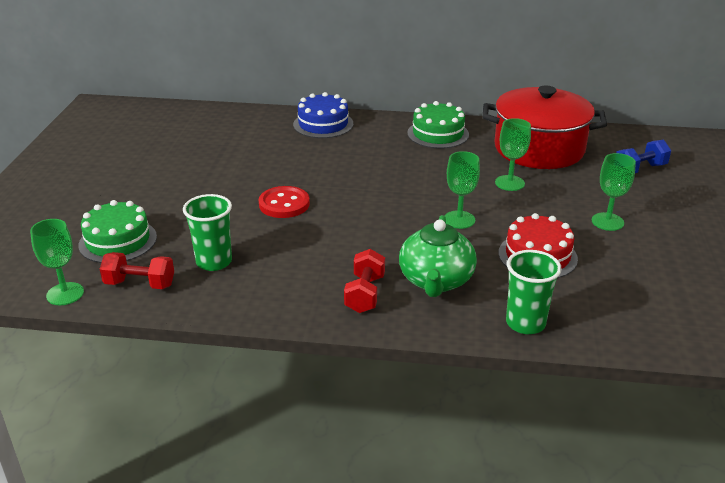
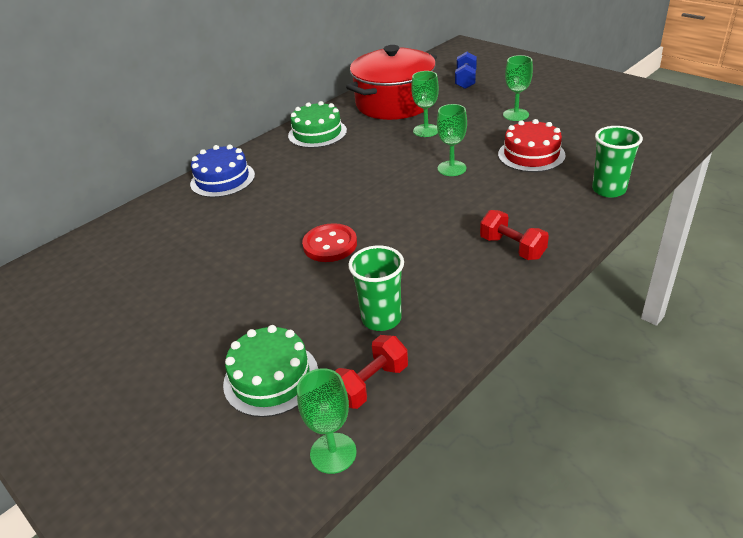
camera: 50 degrees left, 5 degrees up
(436, 281) = (524, 208): green teapot -> none

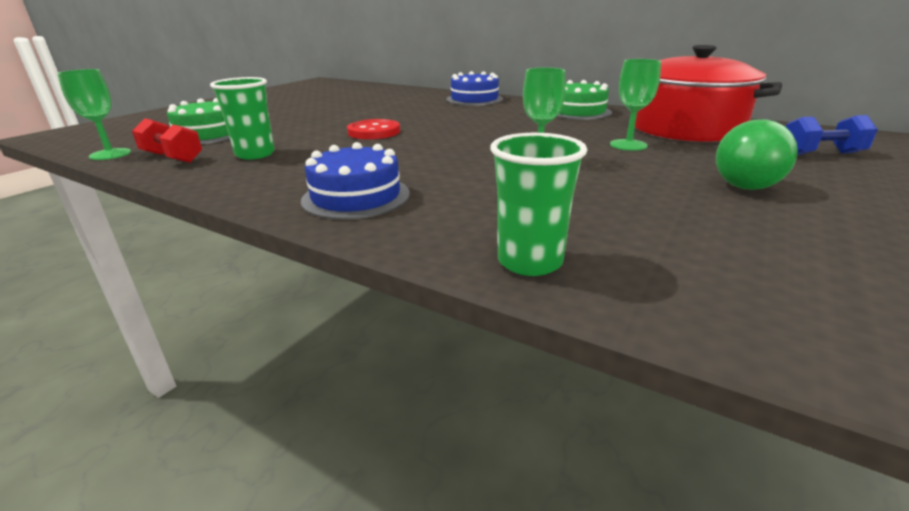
camera: 75 degrees right, 10 degrees down
(512, 248) = (356, 197): red dumbbell -> blue cake
(516, 115) = (745, 187): green goblet -> green ball
(531, 155) = (613, 201): red cake -> none

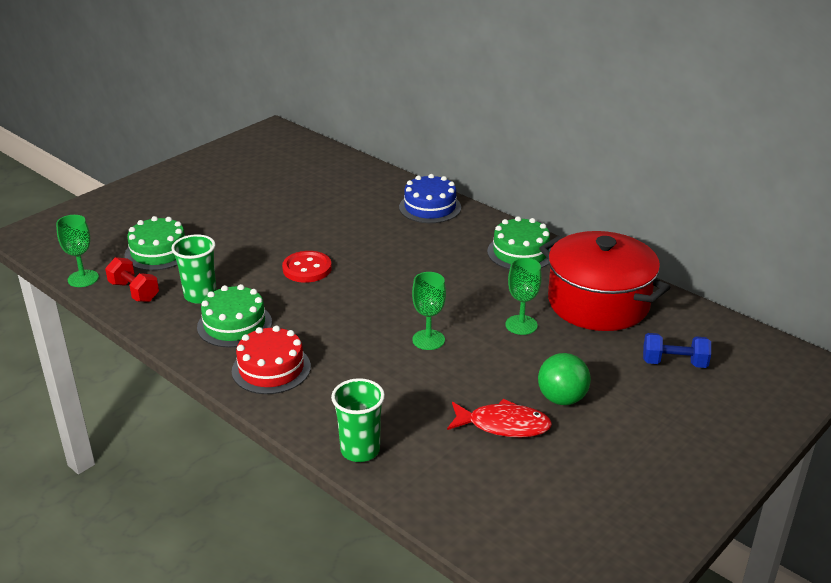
camera: 10 degrees right, 5 degrees up
(299, 169) = (234, 324): none -> green cake
(356, 197) = (271, 368): blue cake -> red cake
(706, 215) = (503, 425): none -> red fish

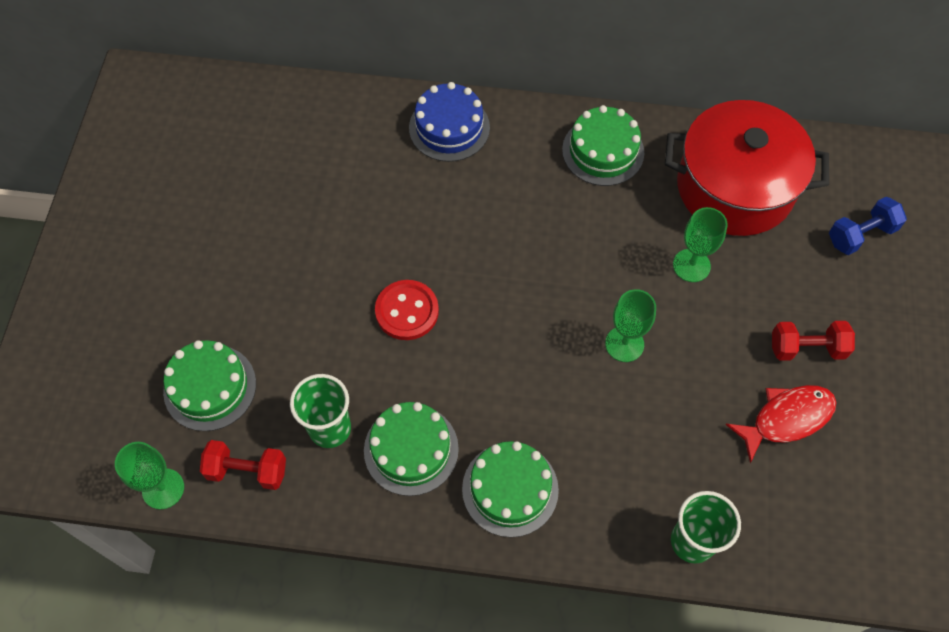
camera: 35 degrees left, 30 degrees up
(271, 368) = (510, 489): red cake -> green cake
(562, 399) = (806, 348): green ball -> red dumbbell

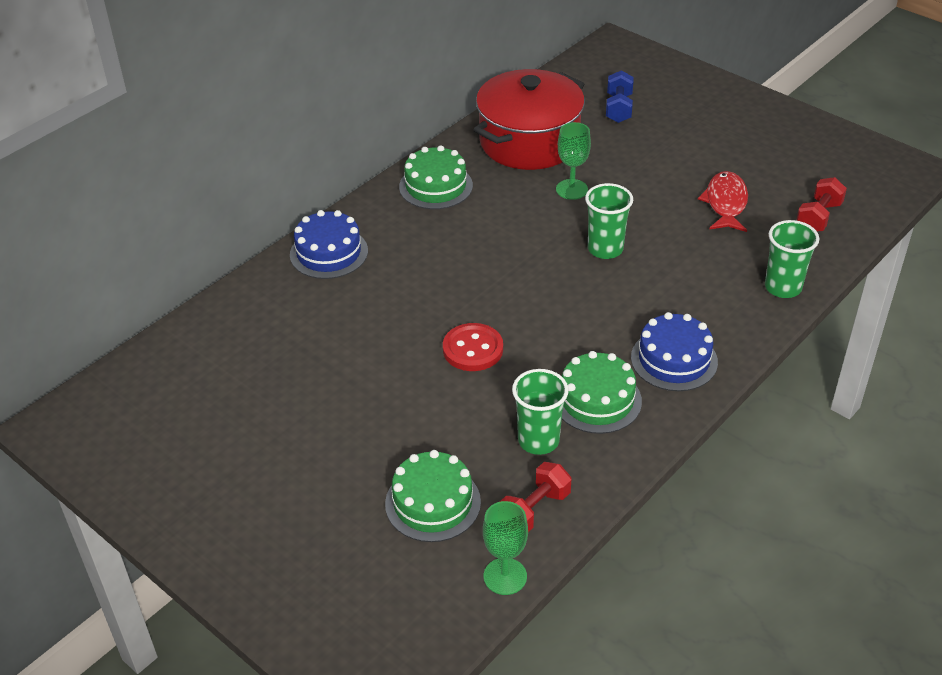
camera: 55 degrees left, 20 degrees down
(510, 489) = (674, 359): green cake -> blue cake
(624, 344) = (605, 249): green goblet -> green cup
(806, 348) = (681, 170): red dumbbell -> red dumbbell (818, 217)

